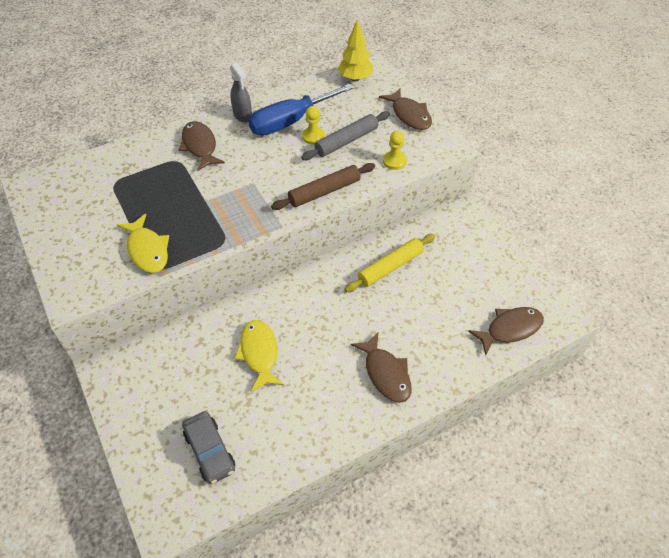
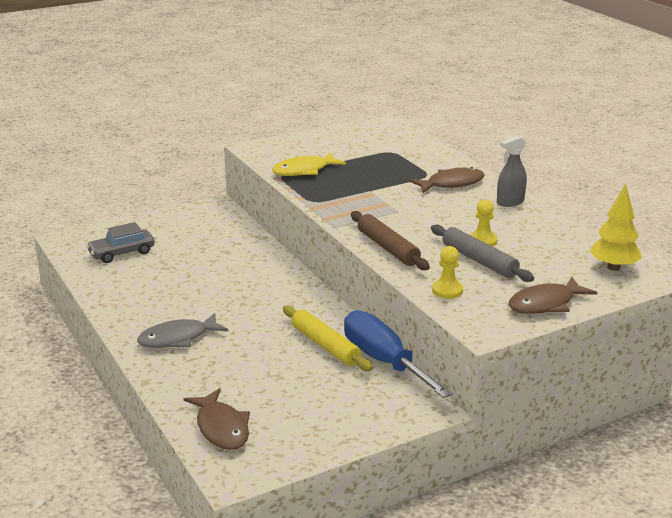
camera: 90 degrees right, 25 degrees down
(259, 353) = (217, 271): yellow fish -> none
(290, 122) = (506, 227): blue screwdriver -> blue screwdriver (384, 361)
(386, 373) = (178, 338): brown fish -> grey fish

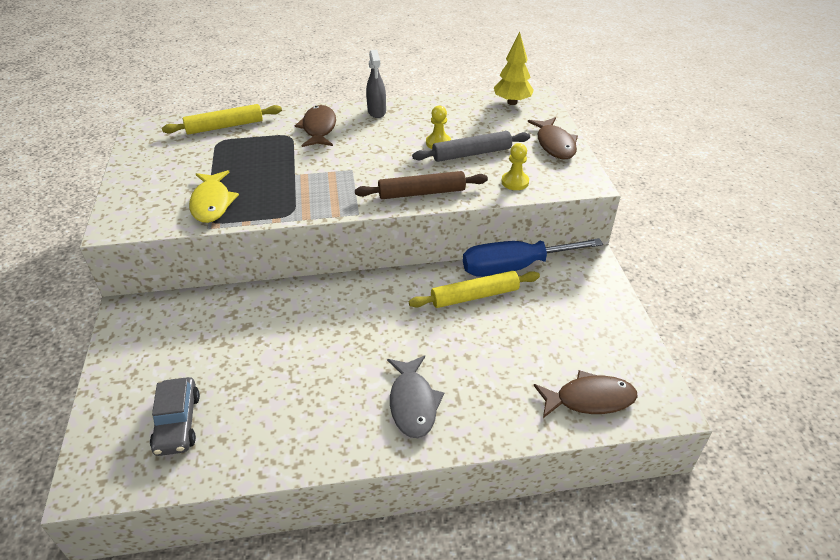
camera: 70 degrees left, 15 degrees up
(415, 148) = (225, 126): none -> yellow rolling pin

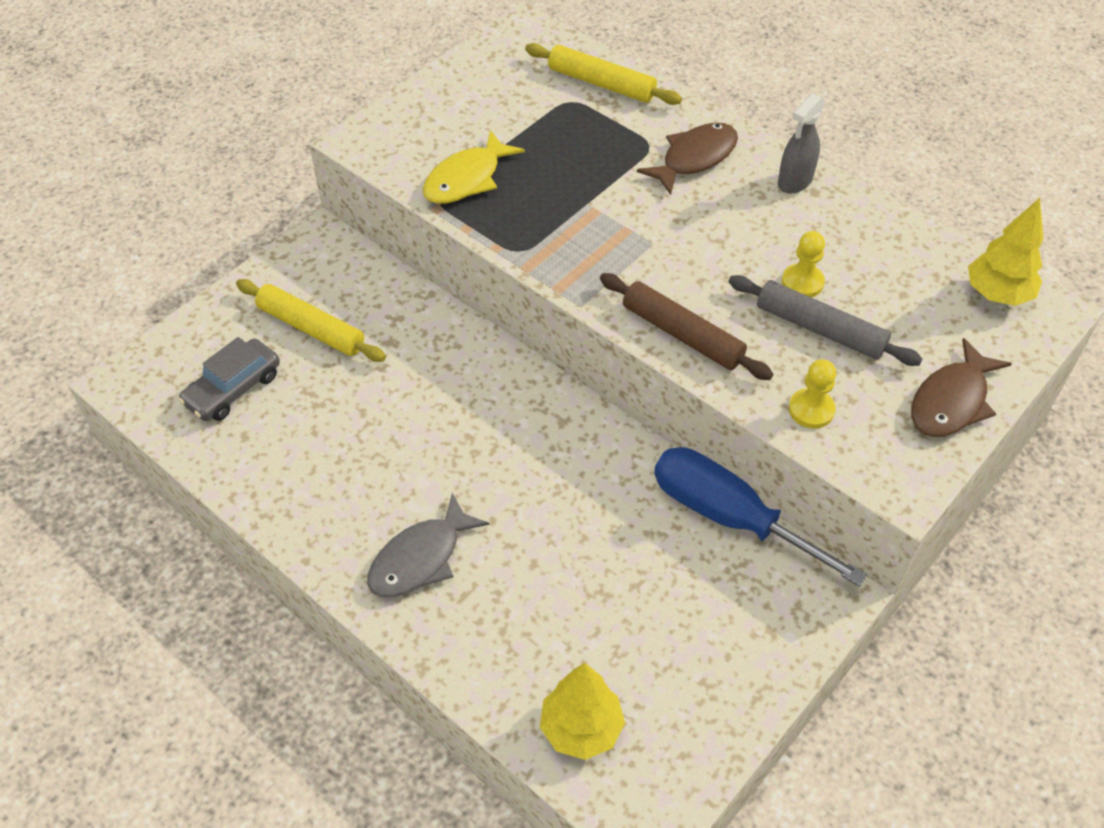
camera: 50 degrees right, 10 degrees up
(475, 296) = (636, 509): yellow rolling pin -> yellow rolling pin (311, 328)
(589, 399) = (581, 728): brown fish -> yellow tree

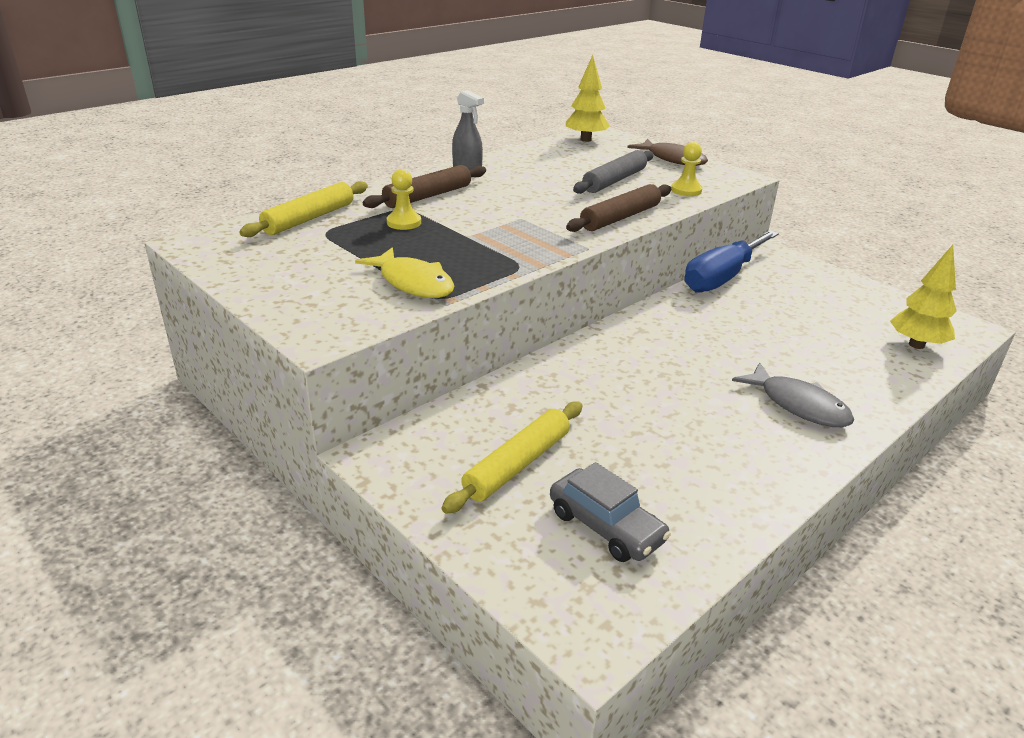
camera: 85 degrees left, 20 degrees down
(694, 158) = (427, 196): brown fish -> brown rolling pin
(802, 282) = (570, 180): yellow pawn -> yellow pawn (404, 222)

